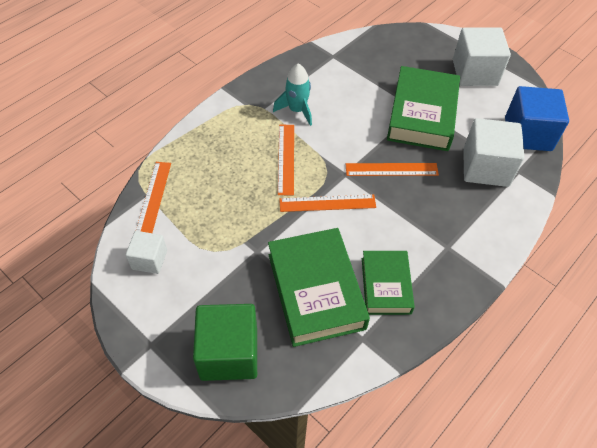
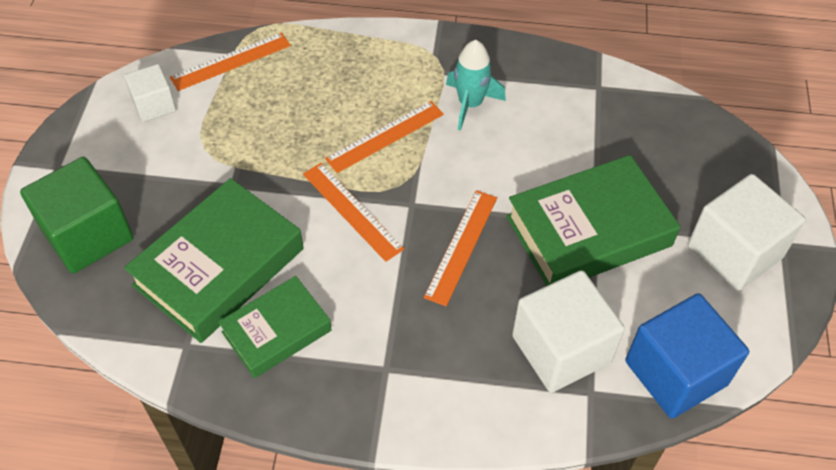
camera: 55 degrees right, 0 degrees up
(391, 169) = (461, 246): orange ruler -> orange ruler turned 60 degrees clockwise

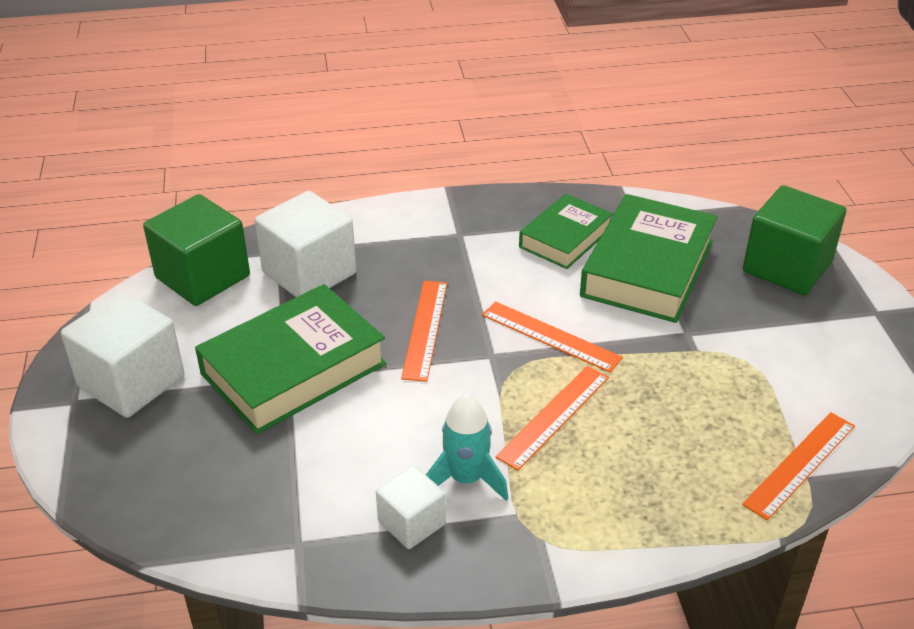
camera: 165 degrees right, 15 degrees down
(154, 105) = (841, 391): white cube -> white cube (411, 523)
(676, 373) = (203, 277): blue cube -> green cube

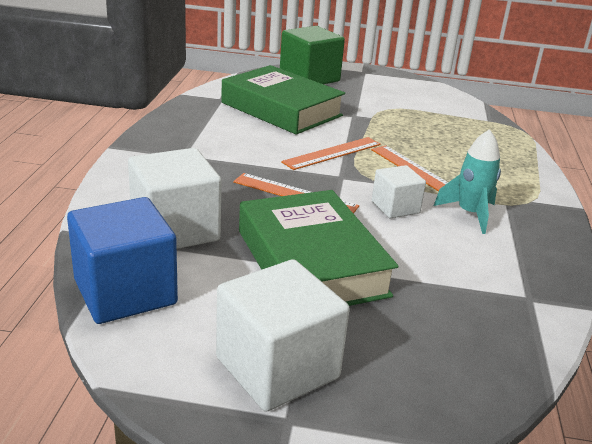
camera: 75 degrees left, 10 degrees down
(203, 277) = (125, 292): green cube -> blue cube
(411, 523) = (511, 243): white cube -> white cube (395, 207)
(565, 238) = (224, 123): green book -> none
(800, 464) = (478, 119): orange ruler -> none

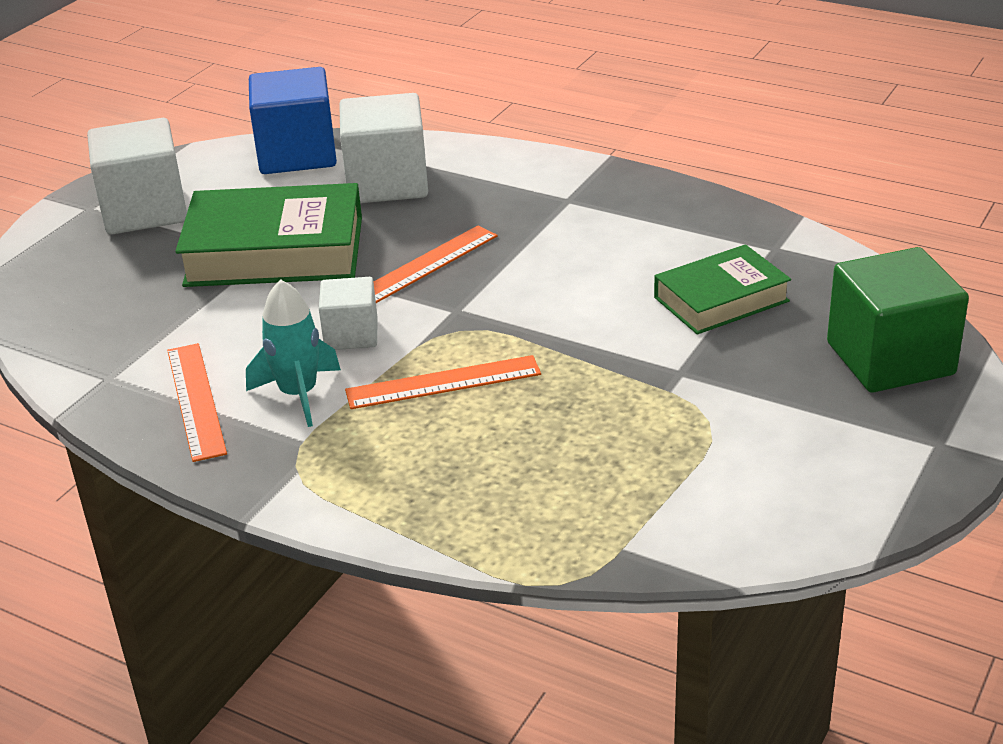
camera: 115 degrees right, 5 degrees up
(281, 109) = (721, 299): green book -> green book, size x0.61
(332, 153) = (534, 317): orange ruler -> orange ruler (196, 400)

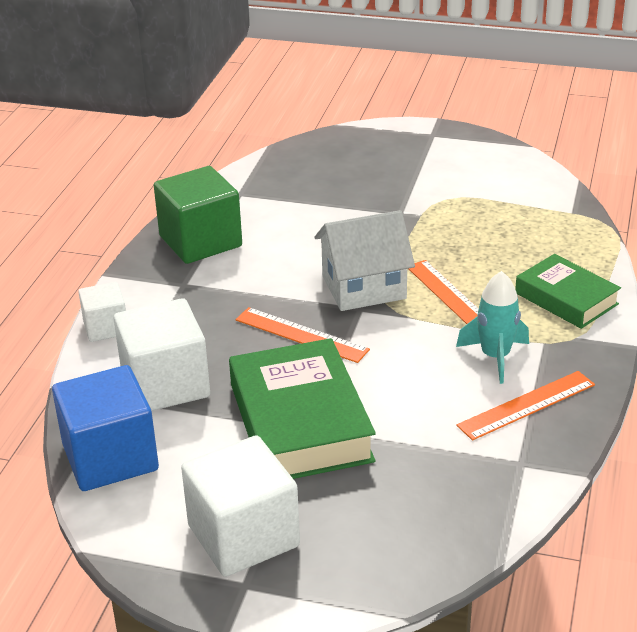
camera: 105 degrees left, 0 degrees up
(351, 335) = (411, 350): white cube -> white cube (106, 328)
(501, 318) = (363, 287): none -> white house
(721, 299) = (311, 207): green book -> green book (566, 298)
(890, 359) = (358, 150): green cube -> green cube (200, 241)

